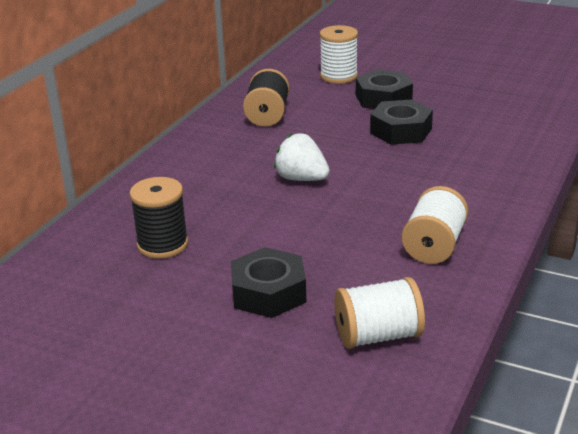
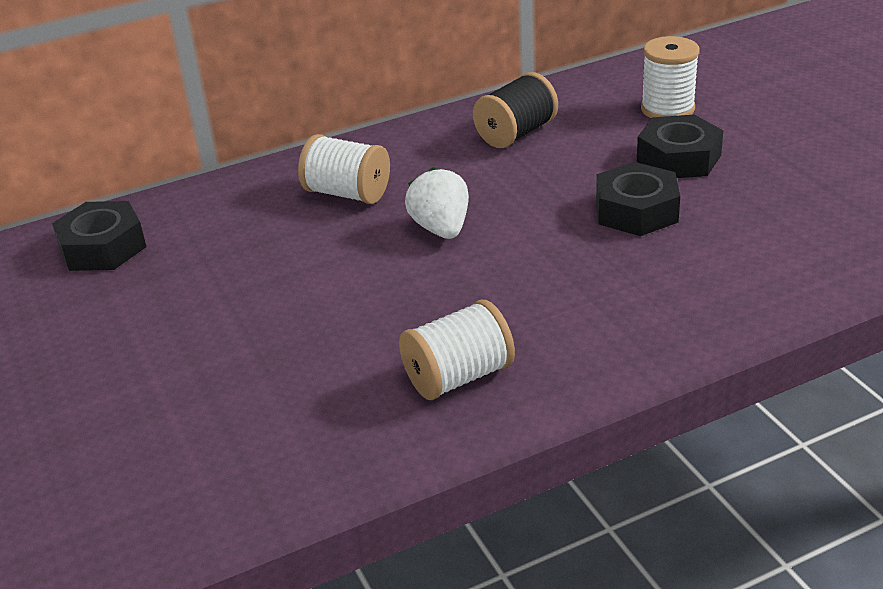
camera: 40 degrees right, 5 degrees up
(162, 245) = (216, 248): black spool -> none
(268, 292) = (230, 347): black nut -> black nut (102, 247)
(378, 336) = (254, 451): white spool -> white spool (347, 193)

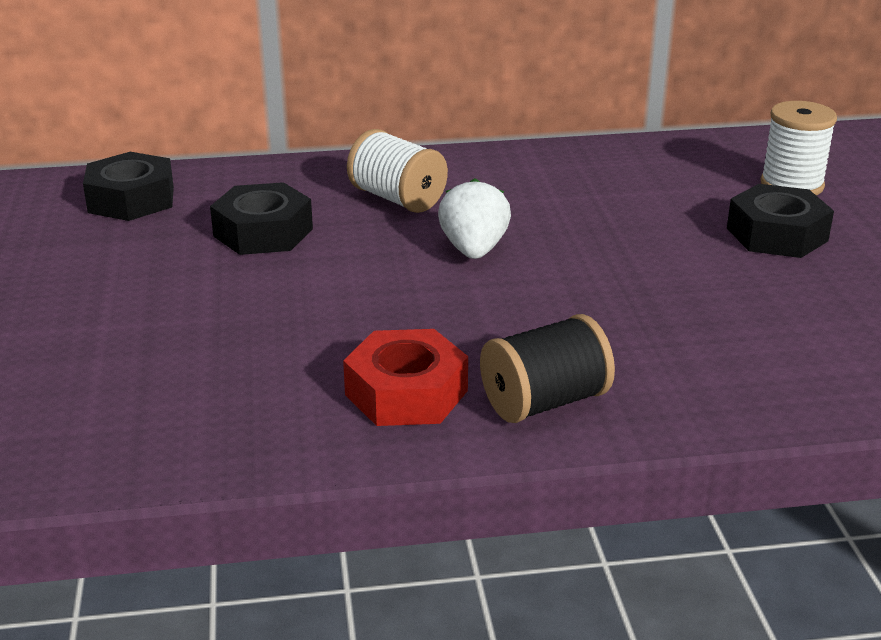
camera: 15 degrees right, 5 degrees down
(458, 377) = (406, 393): white spool -> red nut
(516, 134) = (608, 178): black spool -> black spool (545, 402)
(636, 211) = (698, 275): black nut -> black nut (263, 232)

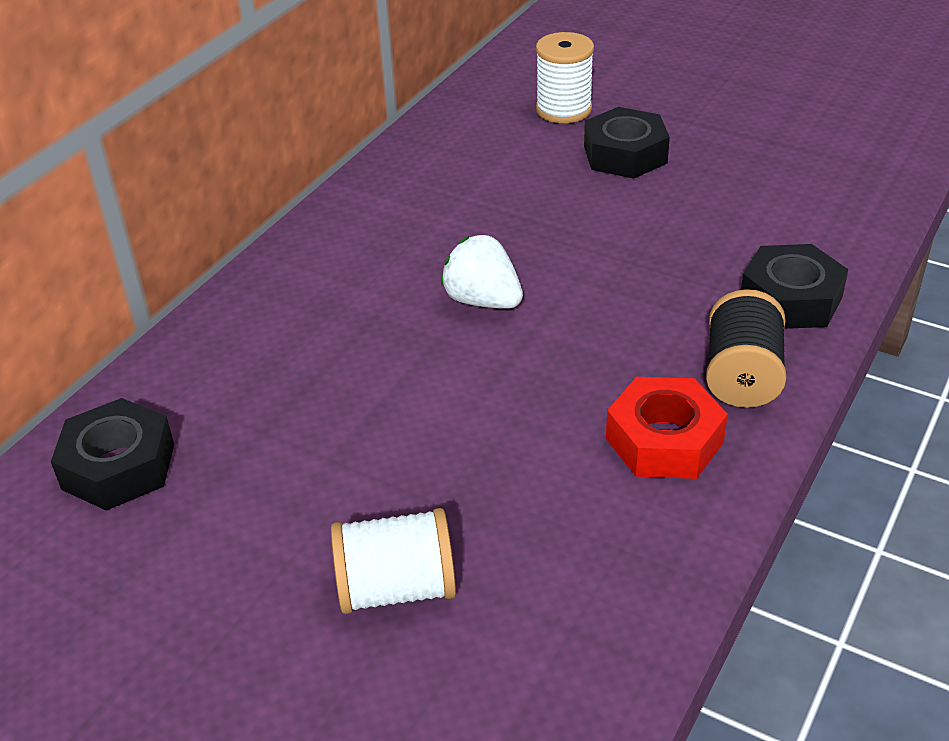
camera: 50 degrees left, 10 degrees up
(263, 232) = (304, 405): black nut -> black nut (790, 299)
(397, 199) = (342, 299): white spool -> white spool (396, 588)

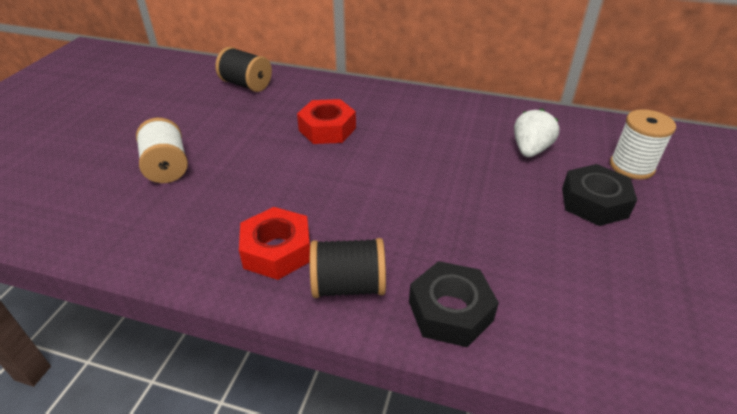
camera: 75 degrees right, 0 degrees up
(118, 466) = (246, 85): black nut -> black spool
(356, 361) = (327, 129): none -> red nut
(483, 301) = (392, 162): white strawberry -> white strawberry (530, 150)

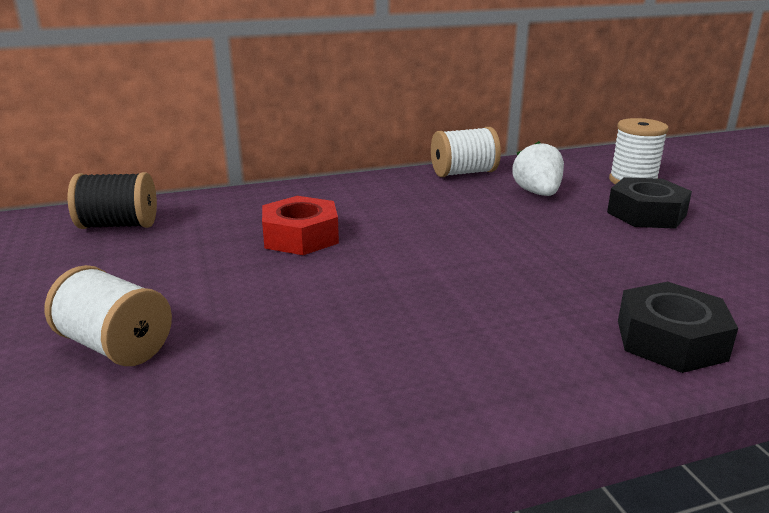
camera: 35 degrees left, 15 degrees down
(277, 251) = (416, 369): red nut -> none
(348, 285) = (546, 364): black spool -> none
(498, 111) = (463, 173): none -> white spool

